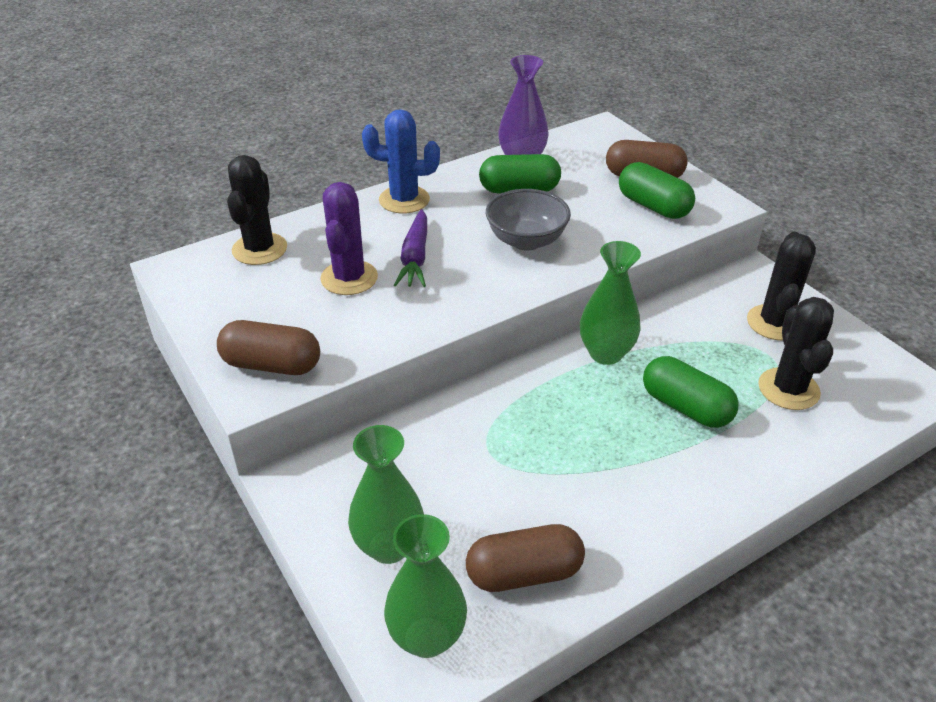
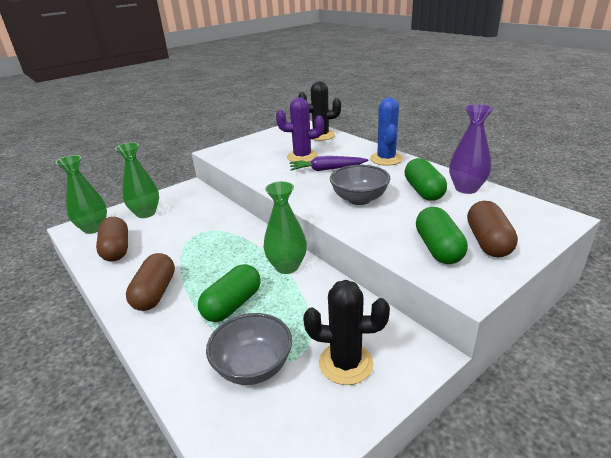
camera: 85 degrees right, 10 degrees down
(272, 365) = (233, 152): brown capsule -> brown capsule (155, 293)
(653, 206) = (438, 248): green capsule -> green capsule turned 45 degrees counterclockwise
(788, 389) = (253, 366): black cactus -> grey bowl

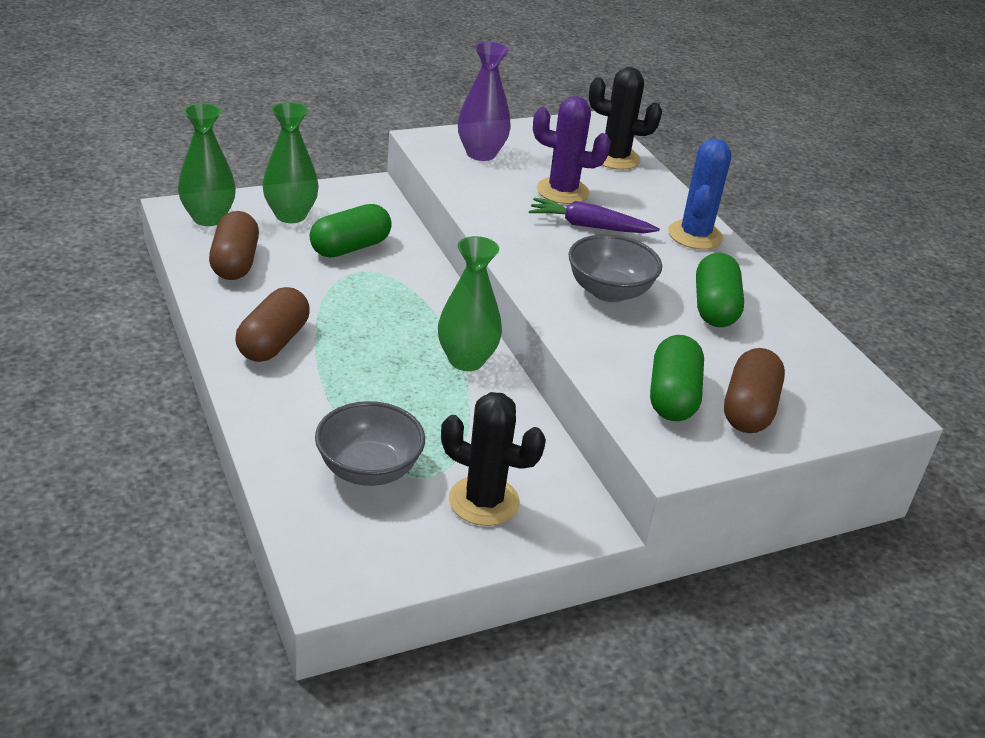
camera: 10 degrees right, 5 degrees up
(233, 305) = (371, 389): green capsule -> green capsule (350, 247)
(466, 188) = (783, 323): purple vase -> purple vase (481, 154)

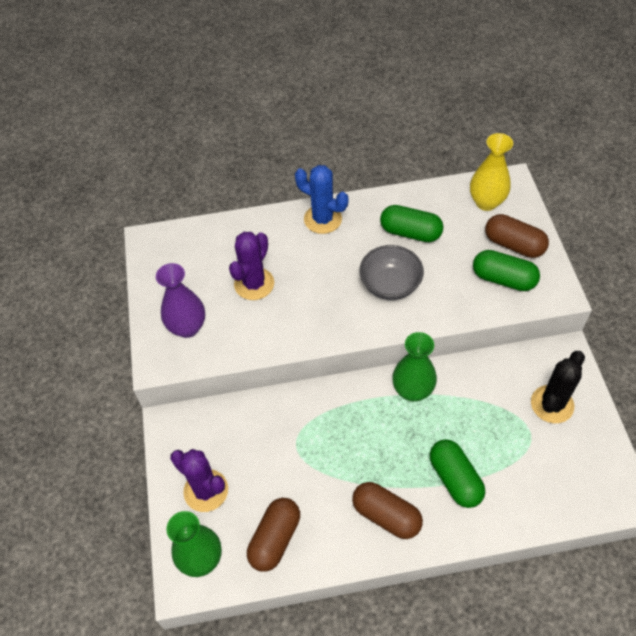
camera: 70 degrees left, 20 degrees up
(235, 262) = (275, 539): brown capsule -> brown capsule turned 75 degrees counterclockwise
(290, 215) = (206, 490): green vase -> purple cactus
(350, 247) = (262, 449): green capsule -> green capsule (455, 479)
(369, 469) = (525, 465): grey bowl -> none
(589, 226) = (305, 278): purple carrot -> none
(615, 158) = (207, 239): black cactus -> none
(821, 381) = (486, 202): none -> yellow vase

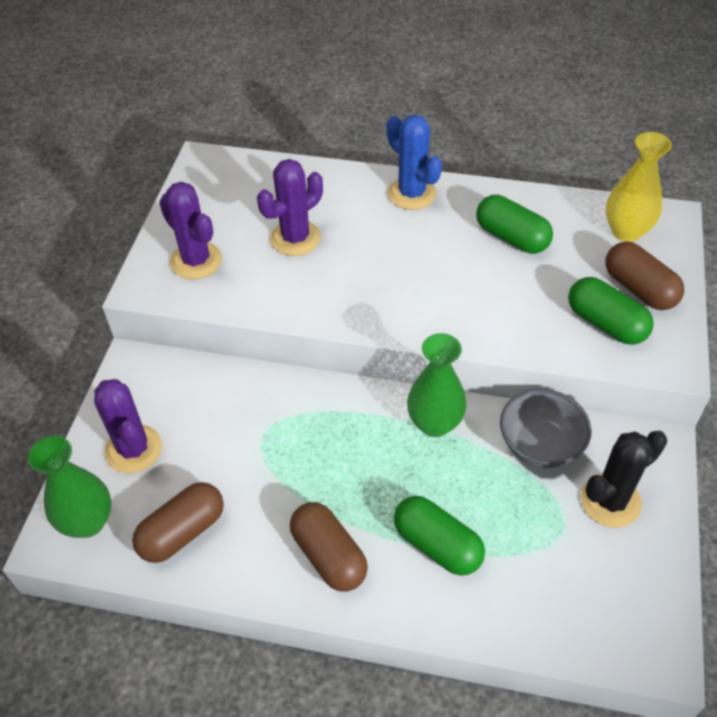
camera: 20 degrees right, 5 degrees down
(187, 327) = (196, 261): purple vase -> purple cactus
(390, 285) = (456, 287): grey bowl -> grey bowl (540, 445)
(455, 479) = (437, 545): green capsule -> green capsule turned 45 degrees counterclockwise

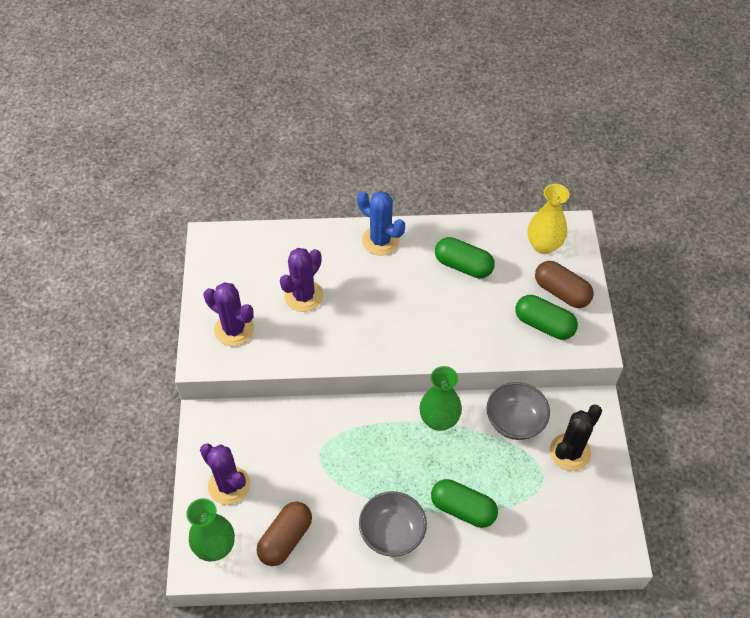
camera: 15 degrees left, 5 degrees up
(329, 555) = (392, 533): brown capsule -> grey bowl

